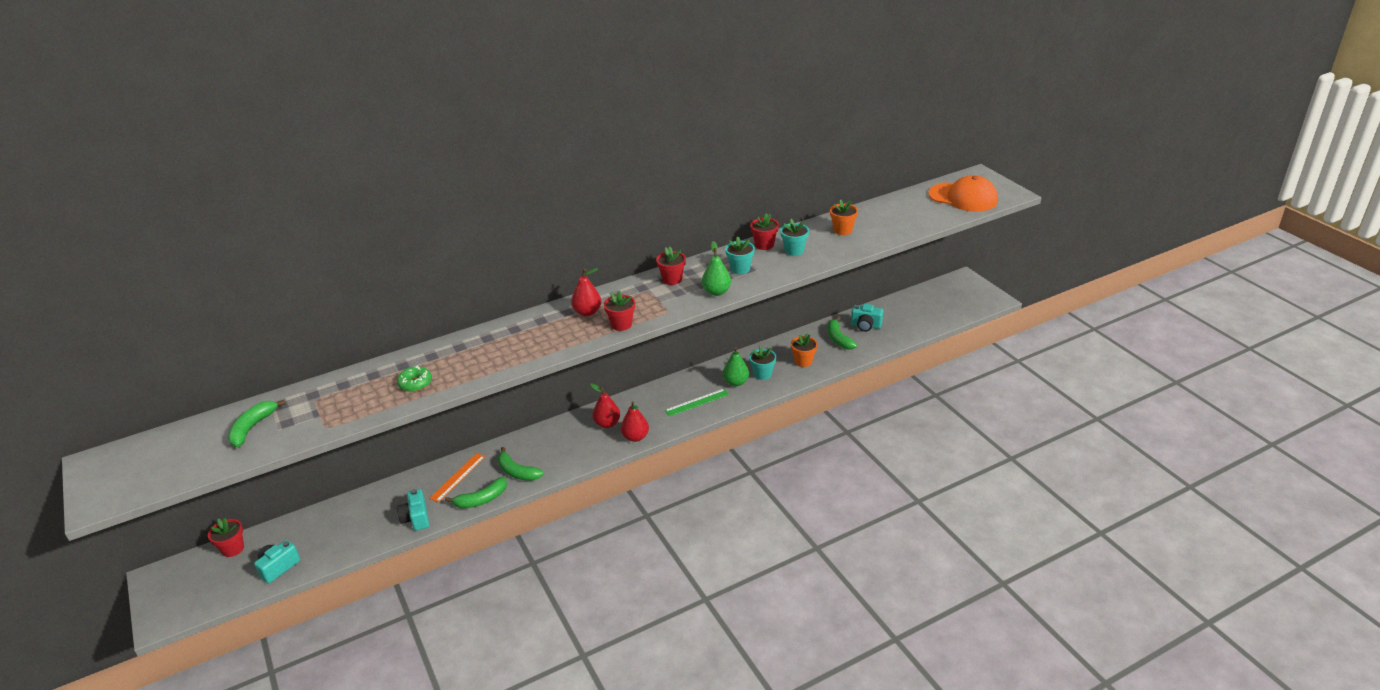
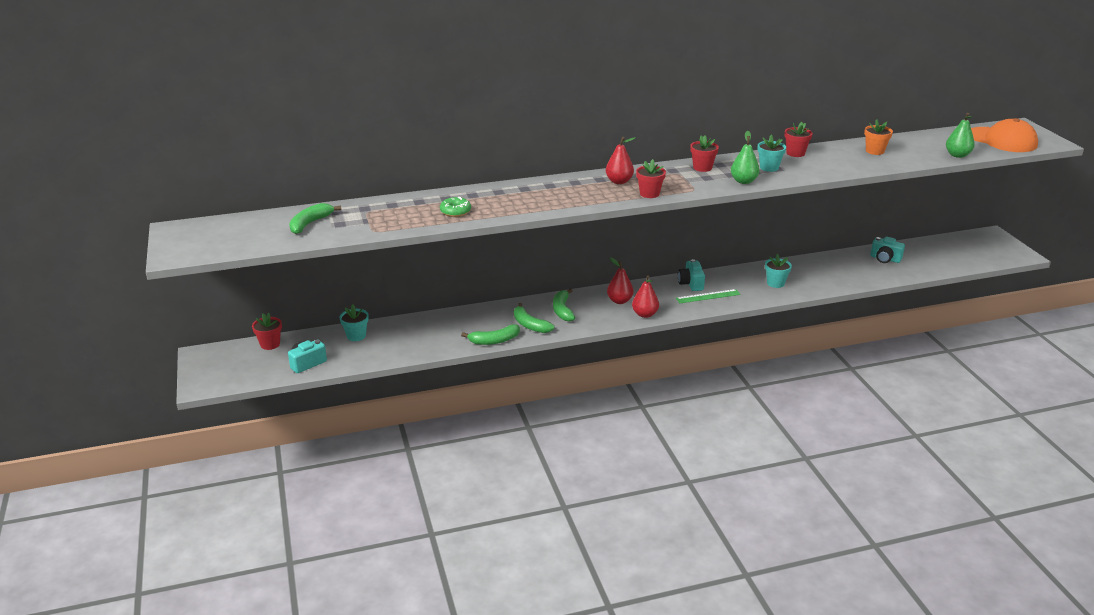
camera: 10 degrees right, 5 degrees down
(416, 518) = (433, 346): turquoise camera -> turquoise camera (691, 284)
(457, 477) = (475, 321): orange ruler -> none
(736, 382) = (748, 286): green pear -> green pear (957, 155)
(794, 250) = (824, 160): turquoise flower pot -> turquoise flower pot (356, 336)
(803, 361) = (817, 278): orange flower pot -> none
(838, 339) = (856, 266): green banana -> green banana (562, 310)

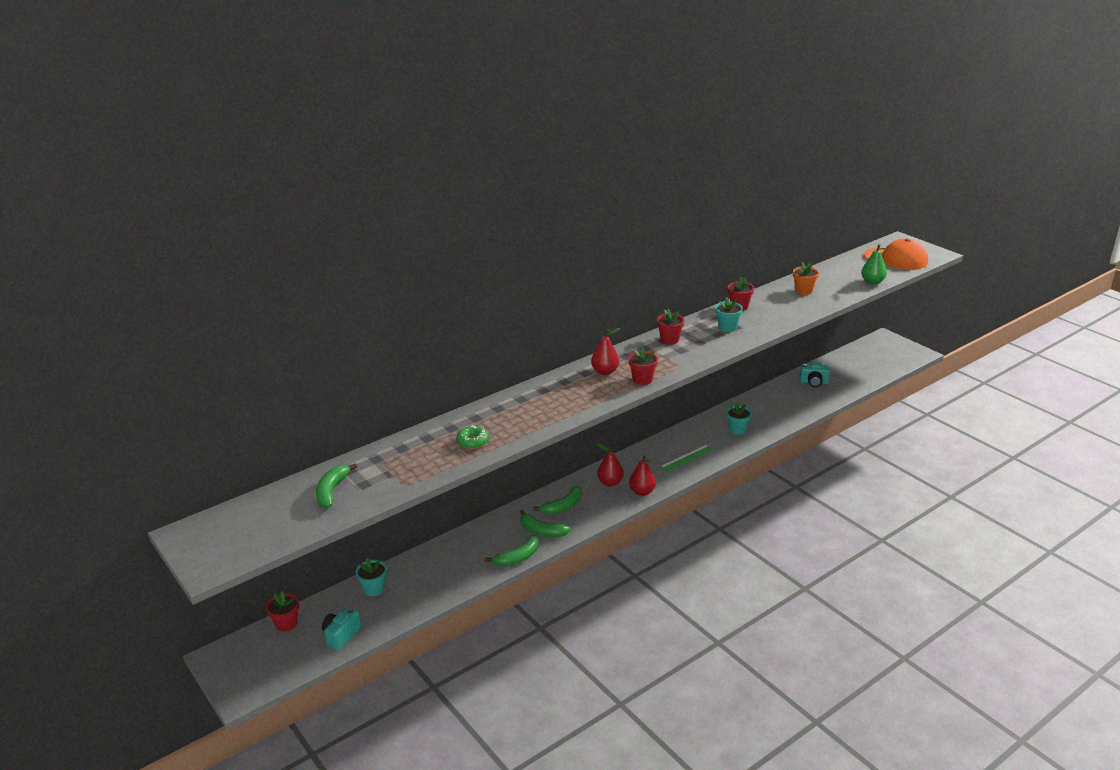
camera: 20 degrees left, 0 degrees up
(562, 310) = (563, 506): green banana -> green banana turned 105 degrees counterclockwise
(691, 284) = (664, 448): turquoise camera -> none
(743, 181) = (716, 347): green pear -> none

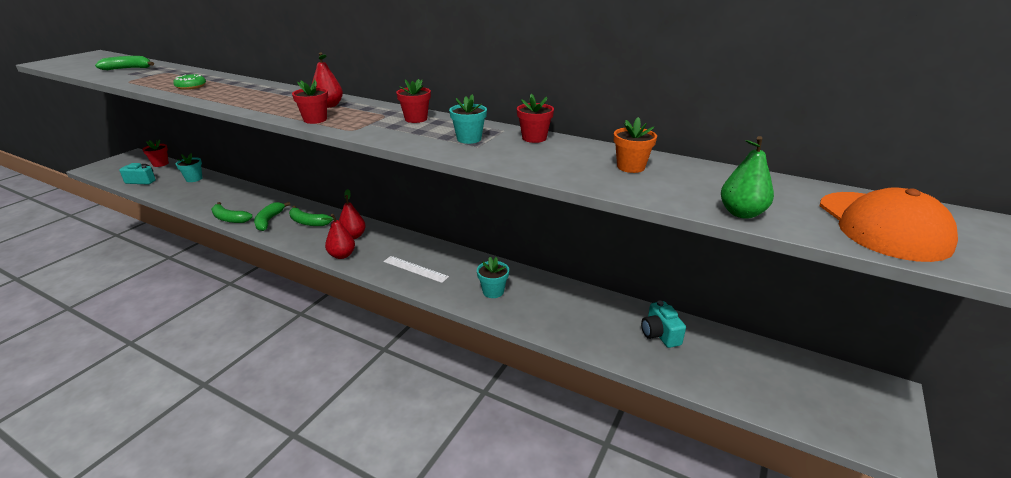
camera: 65 degrees right, 0 degrees up
(687, 458) = (415, 269): green ruler -> white ruler

